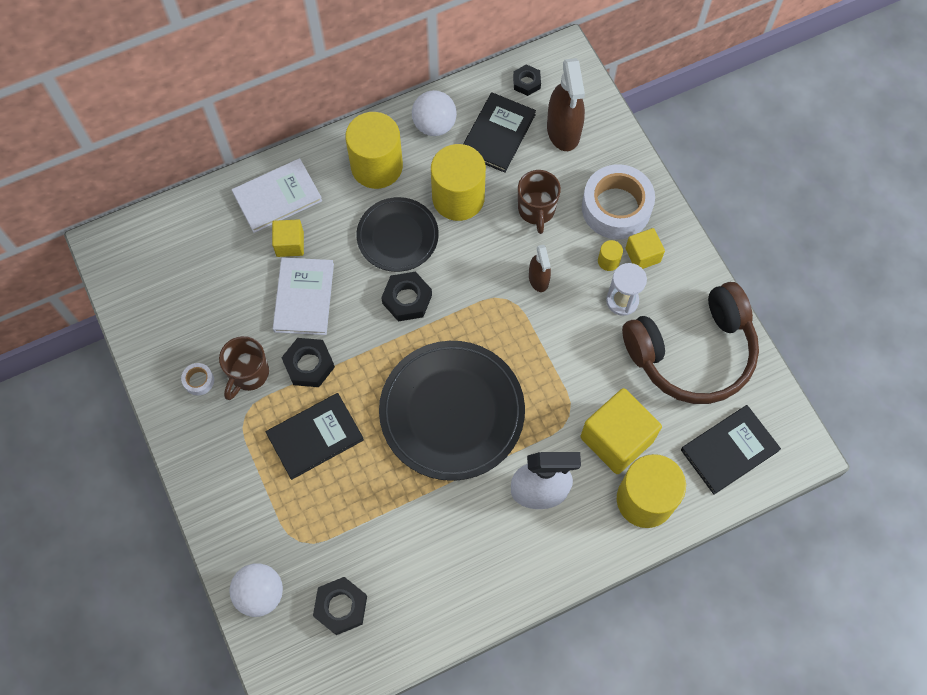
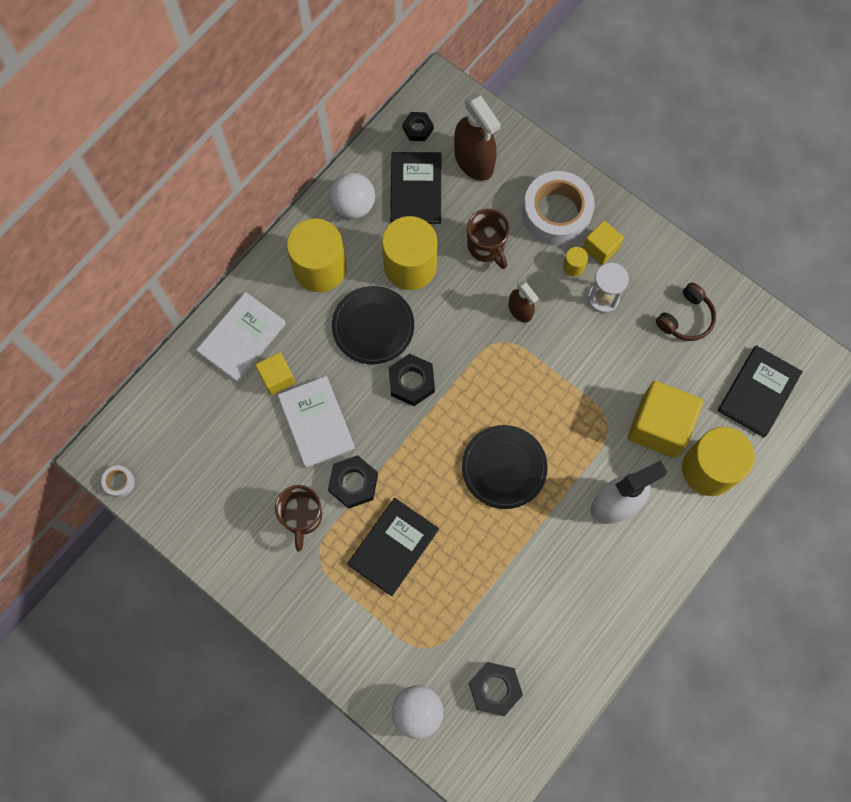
camera: 25 degrees left, 5 degrees up
(199, 381) = (259, 544): white tape -> white tape (119, 482)
(452, 412) = (504, 467): black plate -> black plate, size x0.60
(692, 352) = (686, 318): brown headphones -> brown headphones, size x0.46

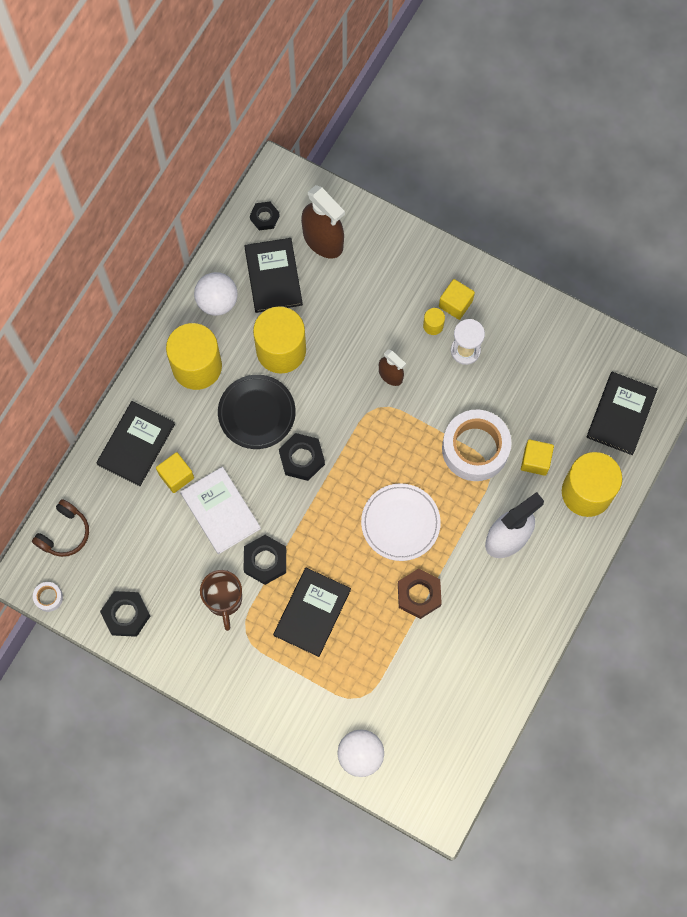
camera: 10 degrees left, 0 degrees up
(242, 338) = (136, 444): white book -> black book
(486, 247) = (349, 320): brown mug -> none
(495, 689) = (426, 722): black nut -> black nut (126, 615)
(504, 467) = (400, 523): black plate -> white plate
(510, 548) = (419, 595): none -> brown nut
(556, 214) = (409, 278): white tape -> white tape (475, 449)
(659, 426) = (535, 461): yellow cube -> yellow cube, size x0.54
(686, 318) = (544, 357): brown headphones -> brown headphones (64, 533)

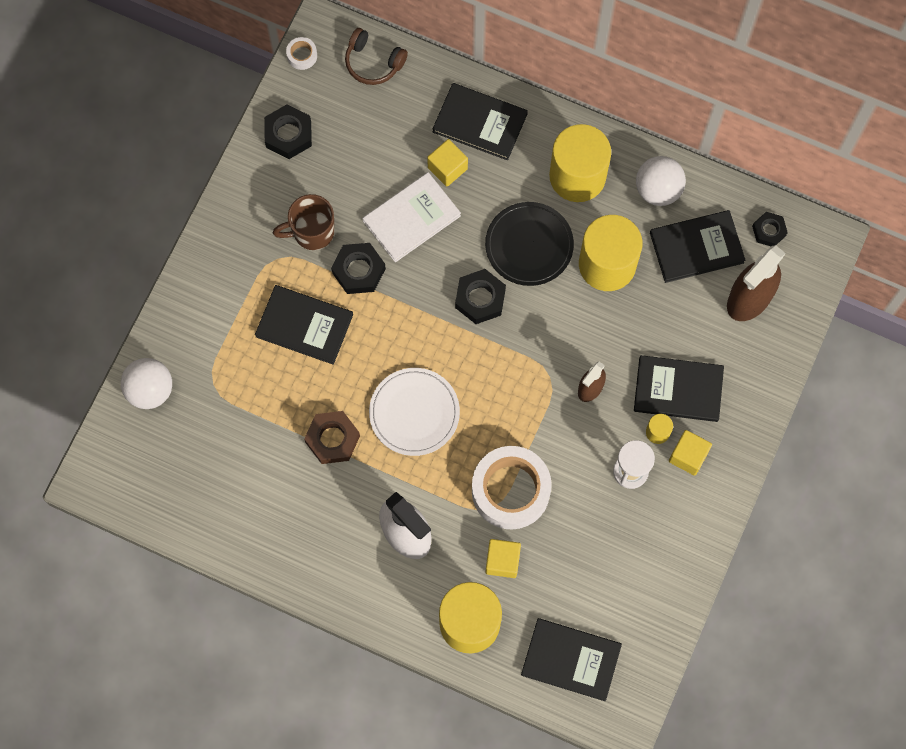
camera: 85 degrees right, 0 degrees up
(397, 305) = (678, 389): none -> black book

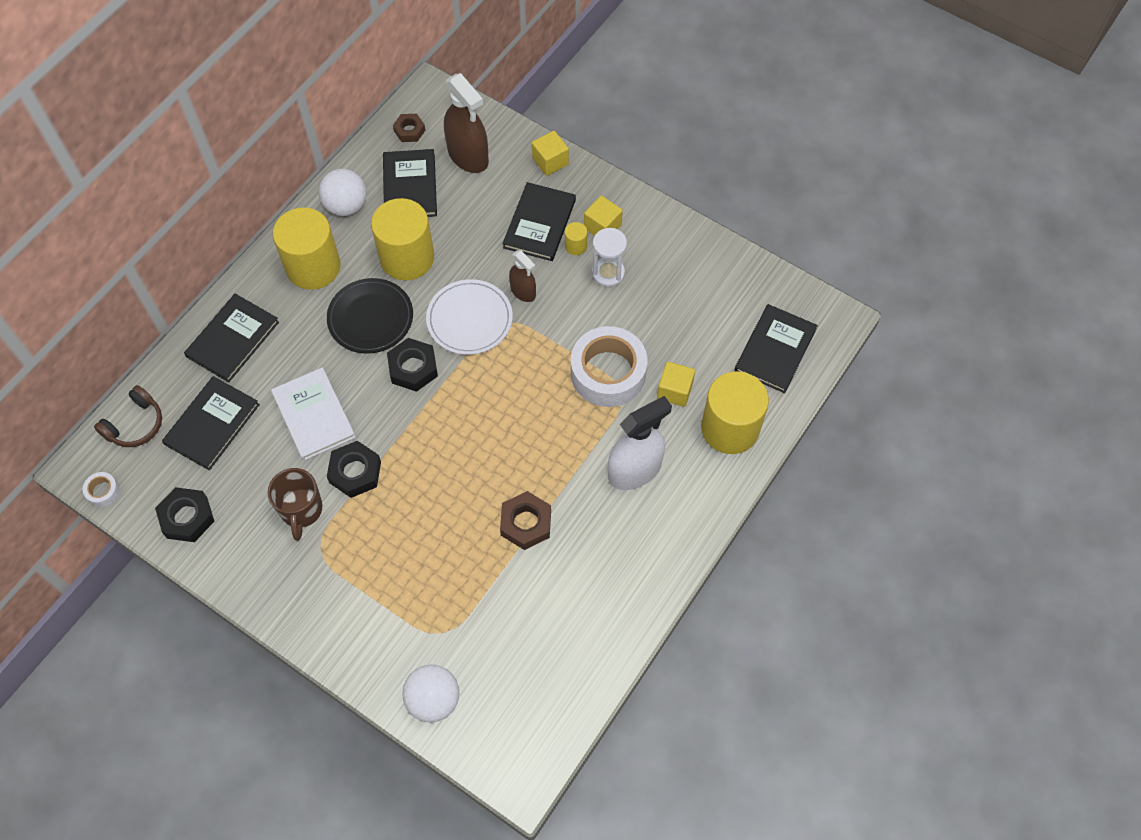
camera: 80 degrees left, 10 degrees down
(304, 325) = (400, 532): black book -> black book (212, 424)
(414, 413) = (514, 444): white plate -> white plate (469, 319)
(447, 168) = (271, 375): yellow cube -> yellow cube (550, 161)
(769, 231) = (409, 130): black nut -> brown nut

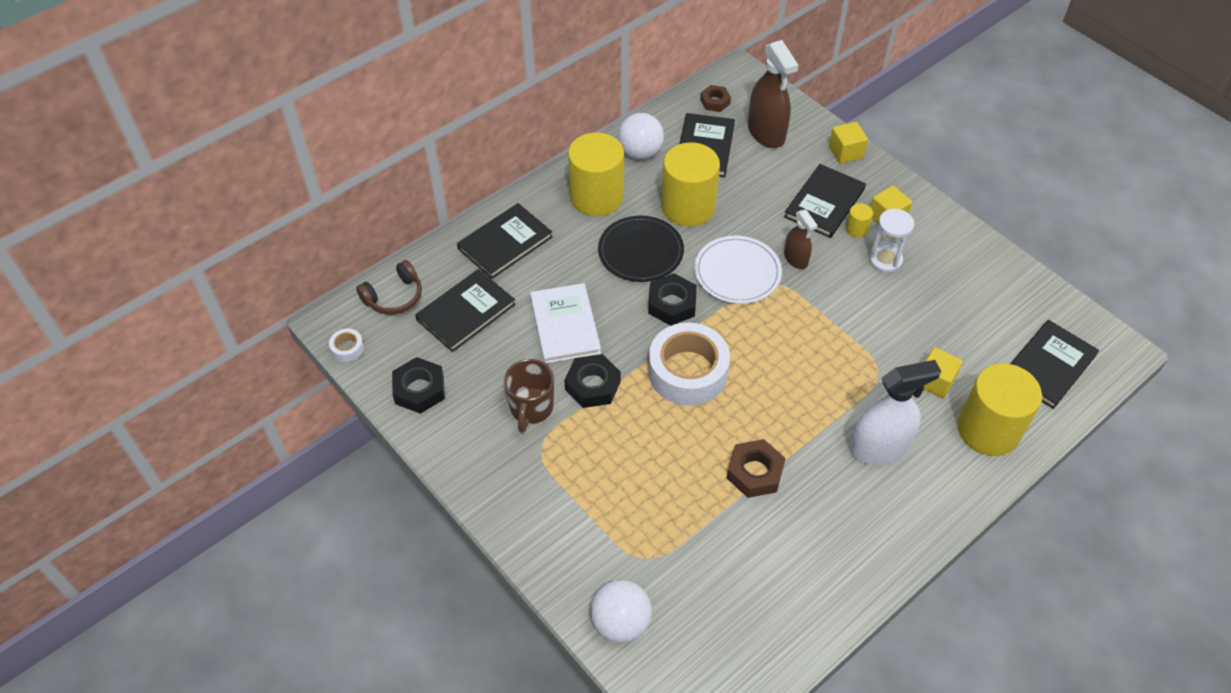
camera: 15 degrees right, 10 degrees down
(608, 373) = (868, 350): white tape -> white tape (687, 372)

